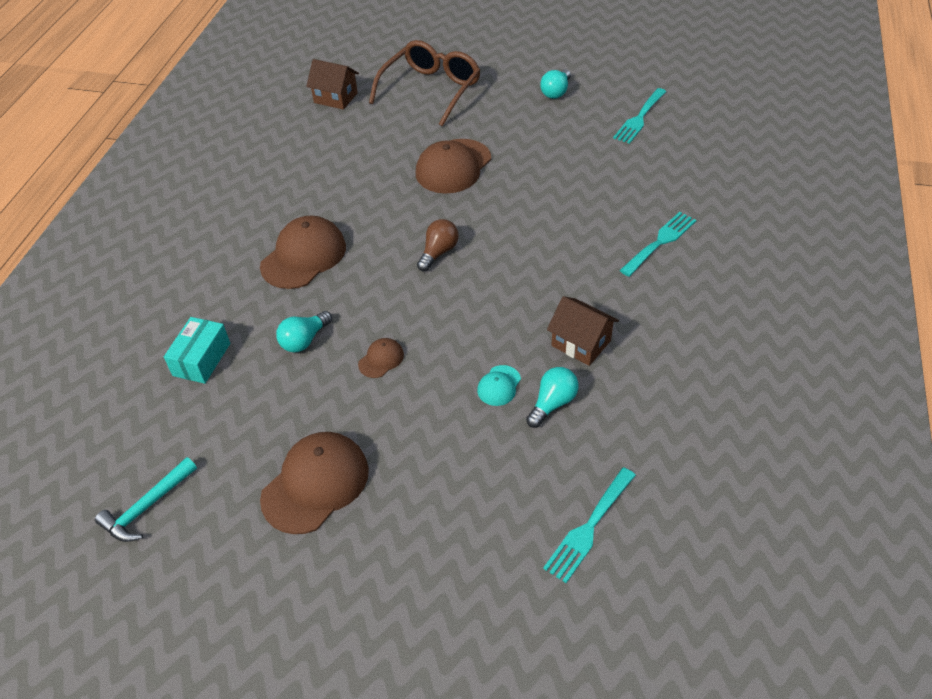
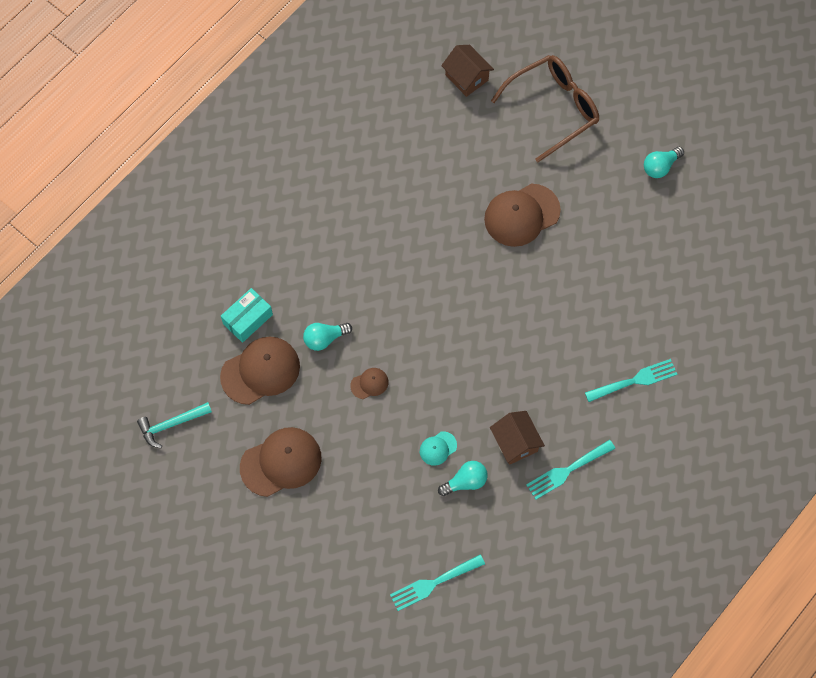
camera: 25 degrees right, 20 degrees up
(304, 256) = (359, 255): brown cap -> brown cap (260, 371)
(438, 252) = (461, 304): brown light bulb -> none
(639, 118) = (711, 236): turquoise fork -> turquoise fork (567, 471)

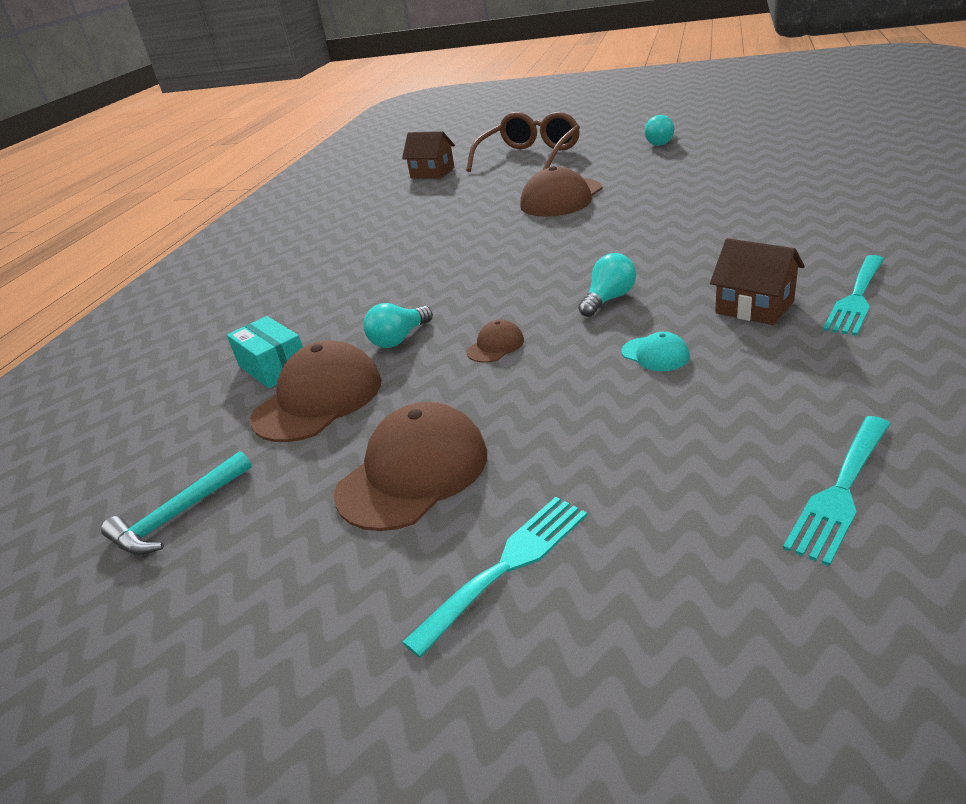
camera: 20 degrees left, 35 degrees down
(248, 319) = (273, 367): turquoise box -> turquoise box turned 60 degrees counterclockwise
(438, 448) = (655, 354): turquoise cap -> turquoise cap turned 75 degrees counterclockwise
(465, 482) = (734, 364): turquoise light bulb -> turquoise light bulb (608, 299)
(635, 380) = (822, 220): turquoise fork -> turquoise fork (507, 566)

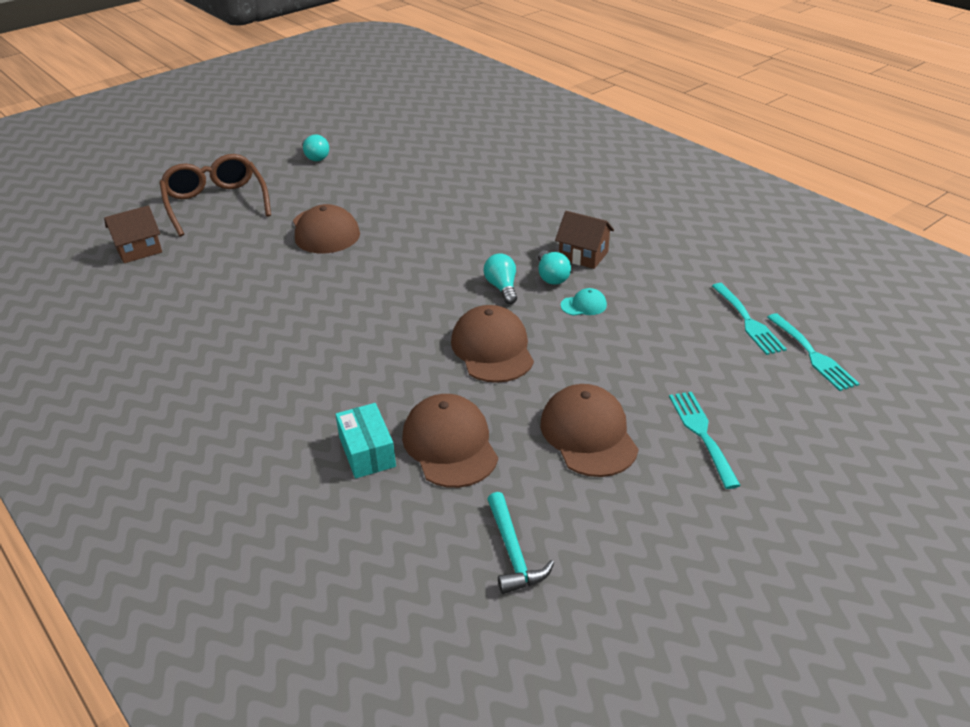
camera: 60 degrees left, 5 degrees up
(273, 367) = (367, 452): turquoise box -> turquoise box turned 75 degrees clockwise
(399, 339) = (420, 381): turquoise light bulb -> turquoise light bulb (551, 277)
(495, 346) = (492, 349): brown cap -> brown cap, size x2.11
(754, 307) = (583, 255): brown house -> brown house turned 45 degrees clockwise
(856, 298) = (617, 229): turquoise fork -> turquoise fork (813, 355)

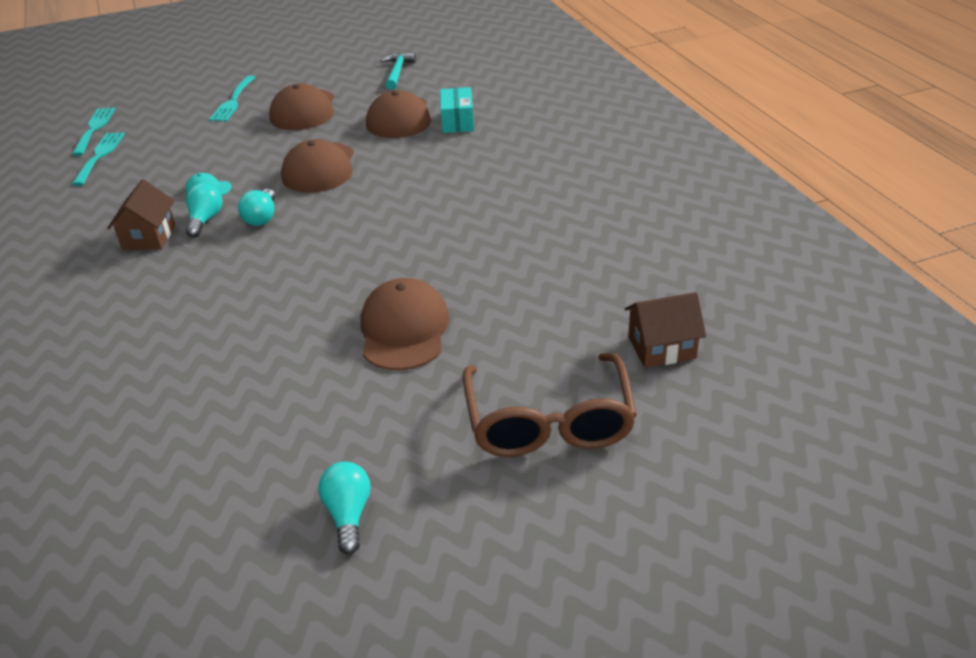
camera: 160 degrees left, 0 degrees up
(583, 255) = (149, 237): brown house -> brown house turned 45 degrees clockwise

